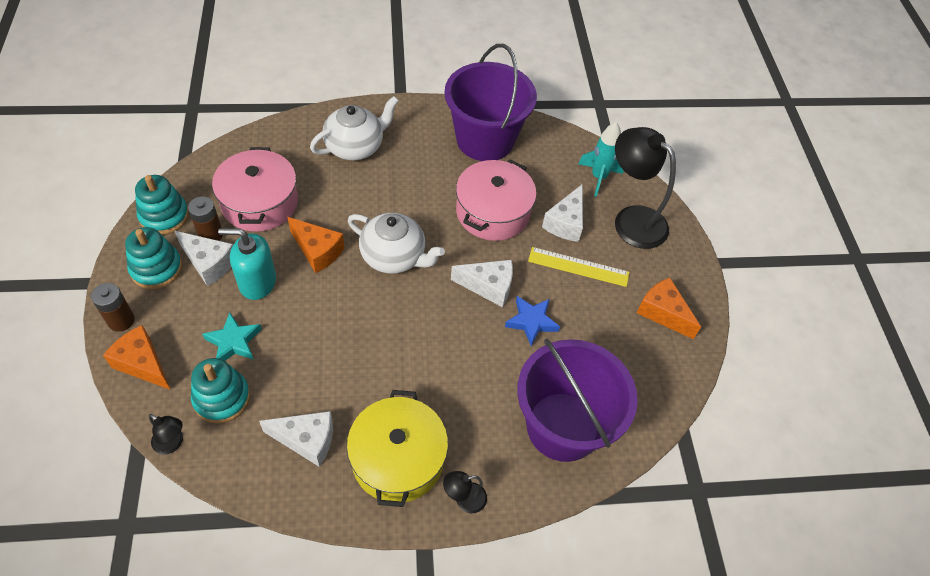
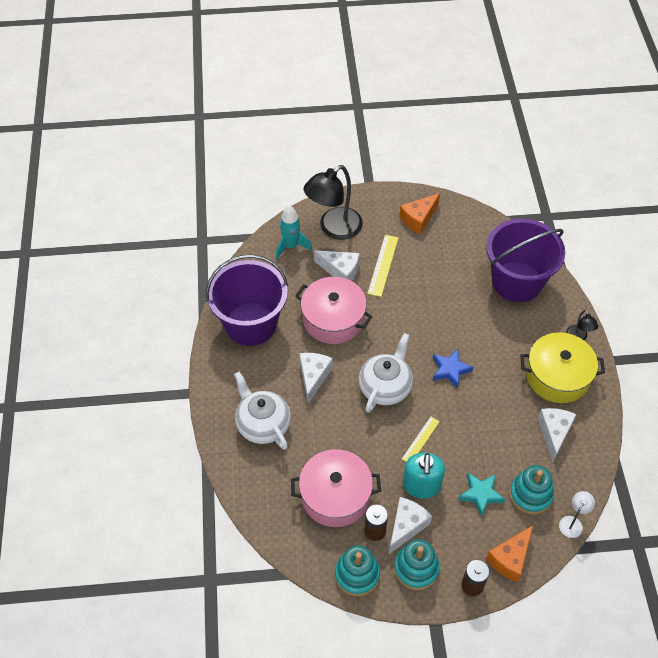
camera: 85 degrees left, 0 degrees up
(172, 444) = (573, 522): black lamp -> white lamp
(317, 251) = (385, 443): orange cheese -> none
(317, 286) = (420, 440): none -> yellow ruler
(488, 287) = (408, 322): white cheese -> white cheese (313, 377)
(531, 322) = (436, 296): blue star -> blue star (450, 370)

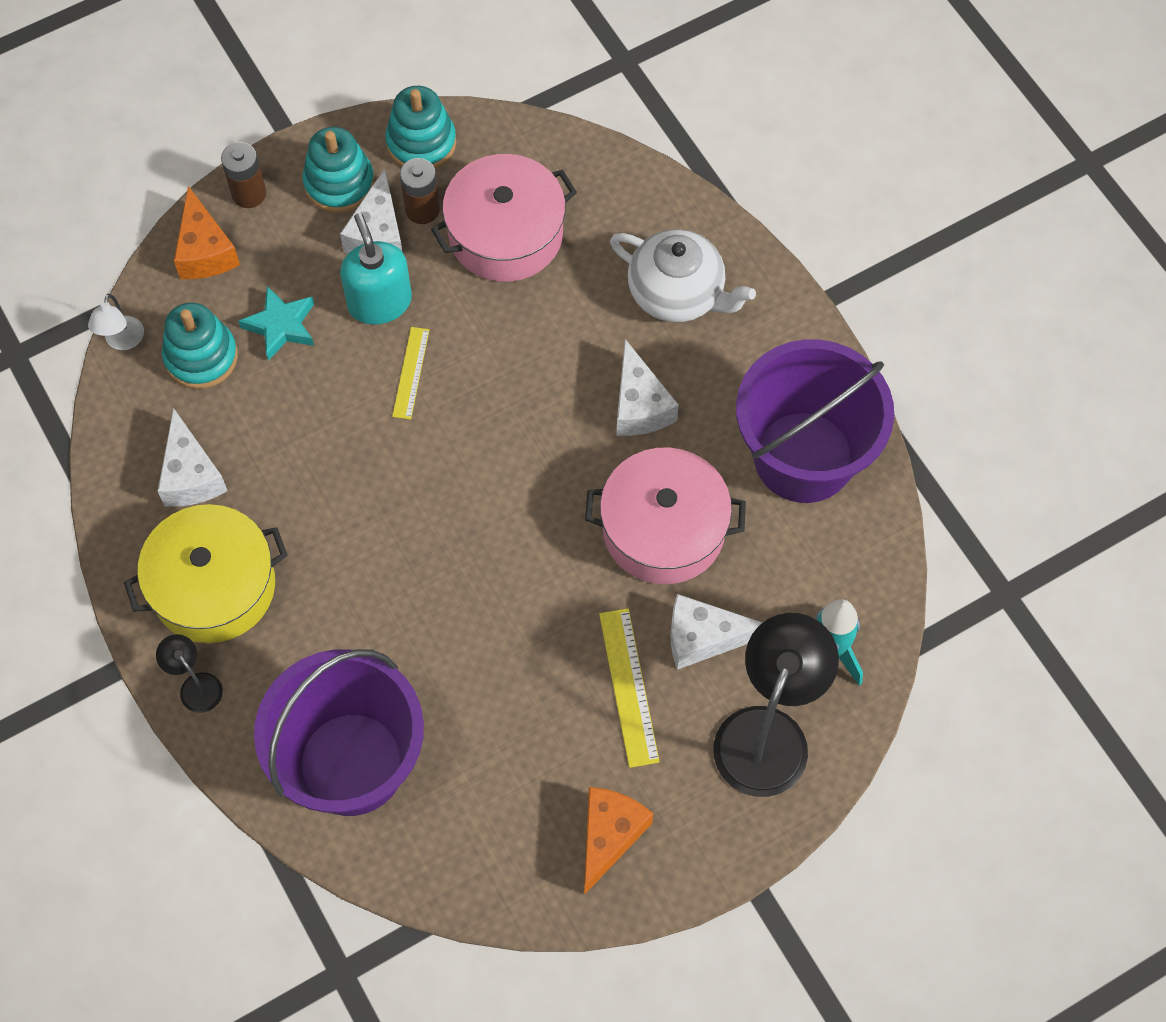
camera: 155 degrees right, 10 degrees up
(385, 387) = (509, 439): white teapot -> none
(450, 370) = (410, 518): blue star -> none
(510, 558) = (205, 251): orange cheese -> orange cheese turned 150 degrees clockwise

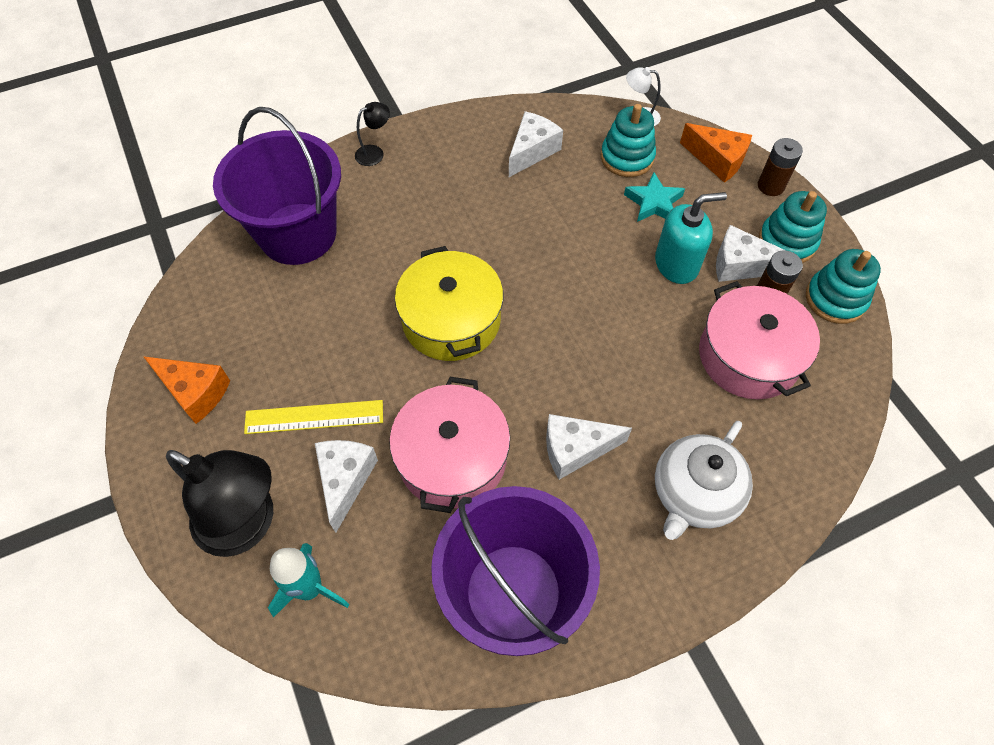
camera: 95 degrees right, 5 degrees down
(191, 475) = (532, 151): white cheese -> white cheese turned 135 degrees clockwise
(205, 251) = (717, 160): orange cheese -> orange cheese turned 135 degrees counterclockwise
(214, 586) = (445, 162): yellow pot -> yellow pot (451, 320)
(411, 373) = (612, 282): yellow ruler -> none

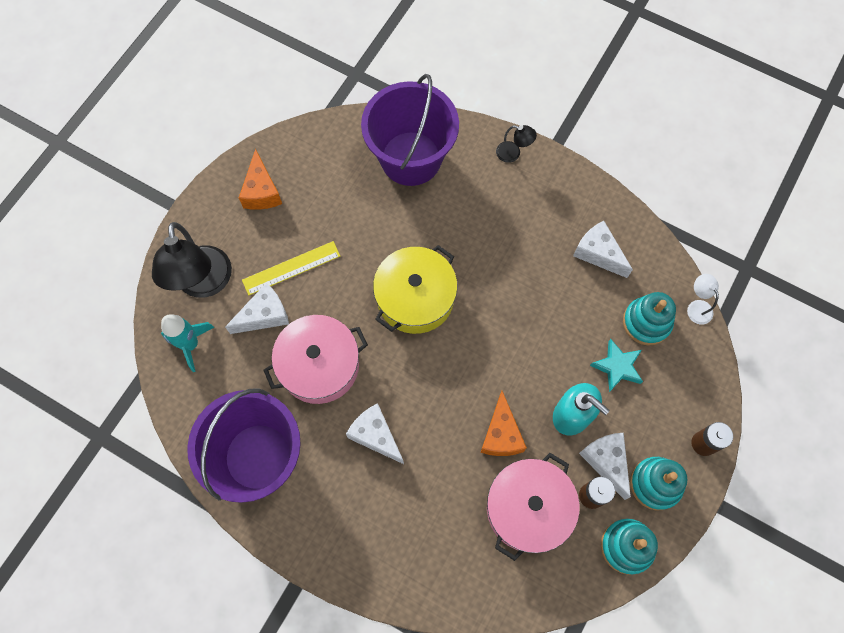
camera: 55 degrees right, 10 degrees up
(314, 417) = (291, 268): yellow ruler -> yellow ruler turned 75 degrees counterclockwise
(532, 151) = (598, 253): white cheese -> white cheese turned 135 degrees counterclockwise
(694, 494) = (394, 528): white teapot -> none
(717, 160) = (698, 389): orange cheese -> orange cheese (501, 434)

